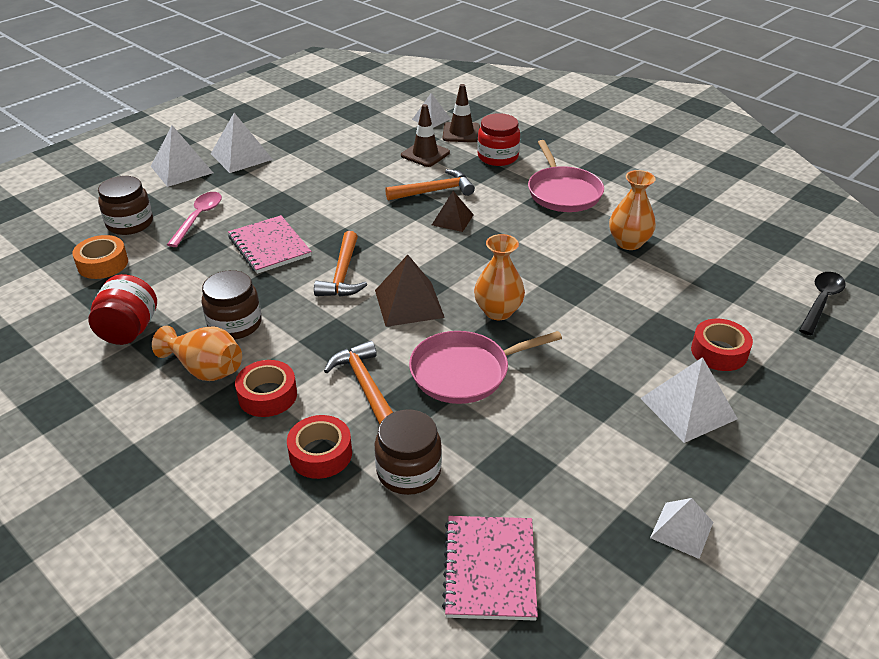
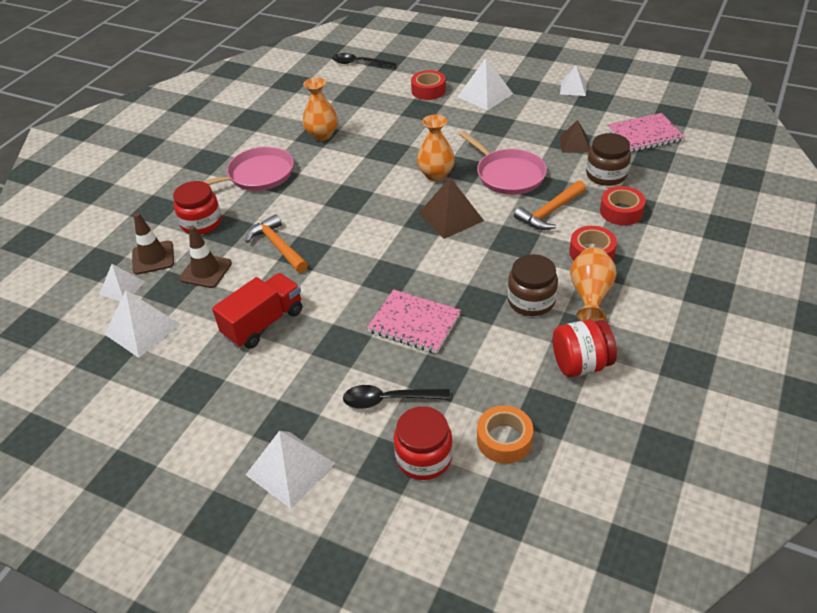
camera: 105 degrees left, 5 degrees up
(130, 223) = (424, 457): brown jar -> red jar
(198, 218) = (388, 400): pink spoon -> black spoon
(241, 156) = (243, 422): white pyramid -> white pyramid (142, 329)
(269, 246) = (414, 323): pink notebook -> pink notebook turned 75 degrees clockwise
(336, 174) = (264, 323): none -> red truck
(342, 274) = (433, 262): orange hammer -> none
(452, 219) = (323, 224): brown pyramid -> brown pyramid (574, 144)

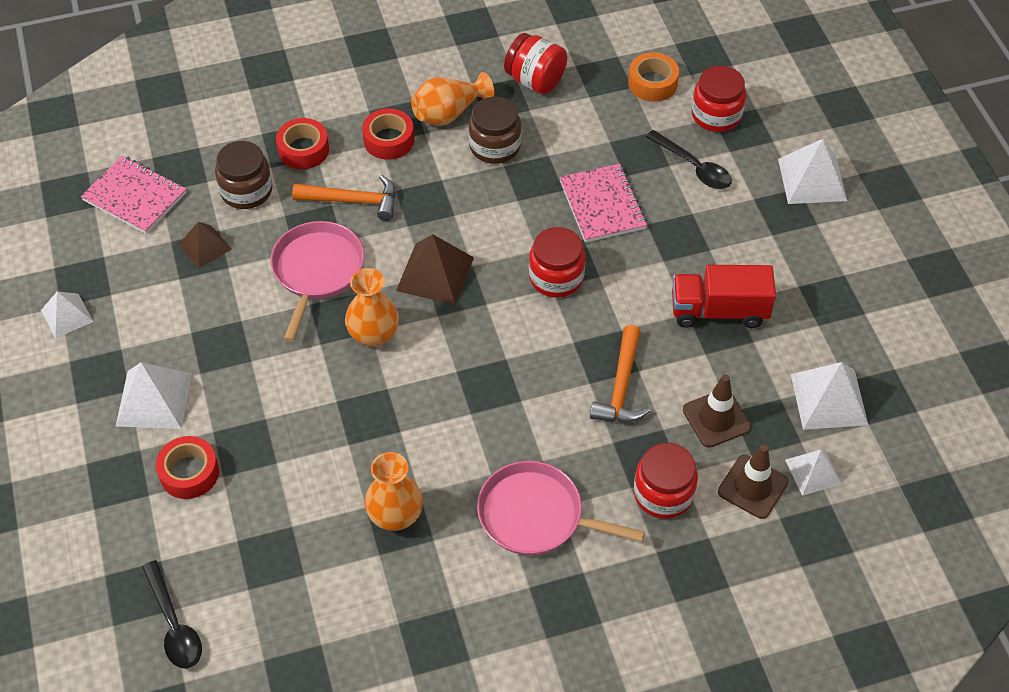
camera: 135 degrees left, 10 degrees up
(384, 265) = (556, 277): none -> red jar

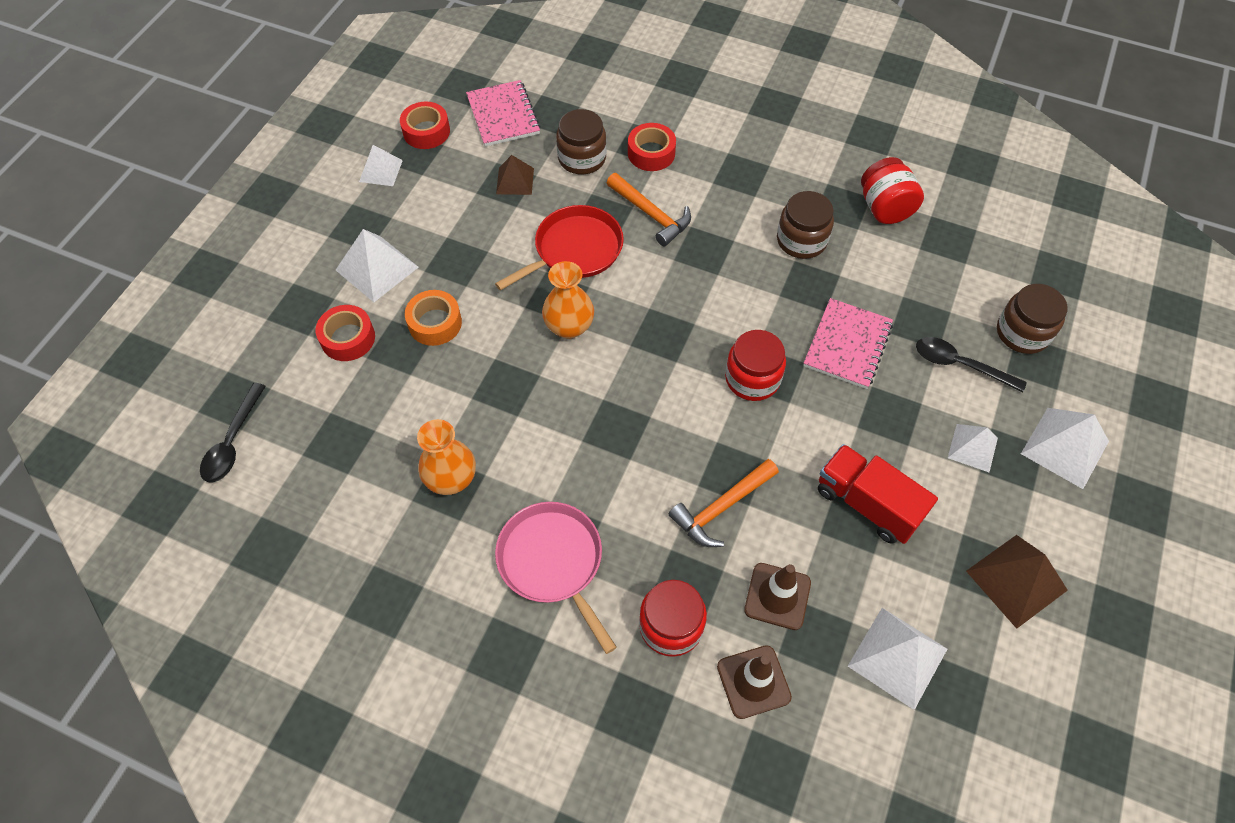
camera: 40 degrees right, 5 degrees up
(317, 271) = (574, 250): pink pan -> red pan
(389, 140) = (722, 184): red tape -> red tape (426, 131)
(435, 273) = (659, 310): brown pyramid -> brown pyramid (1016, 580)
(449, 113) = (788, 192): orange vase -> none
(652, 83) = (987, 271): orange tape -> orange tape (435, 323)
(694, 167) = (959, 365): black spoon -> black spoon turned 120 degrees clockwise
(716, 115) = (1022, 333): red jar -> brown jar
(813, 471) = (821, 712): white pyramid -> white pyramid (972, 447)

